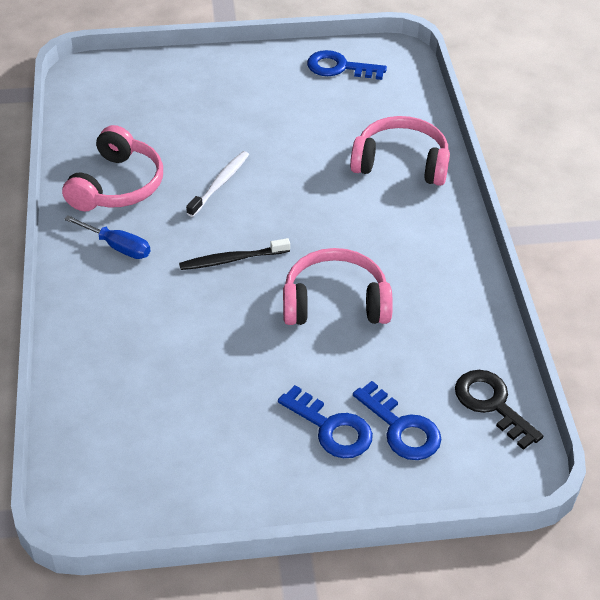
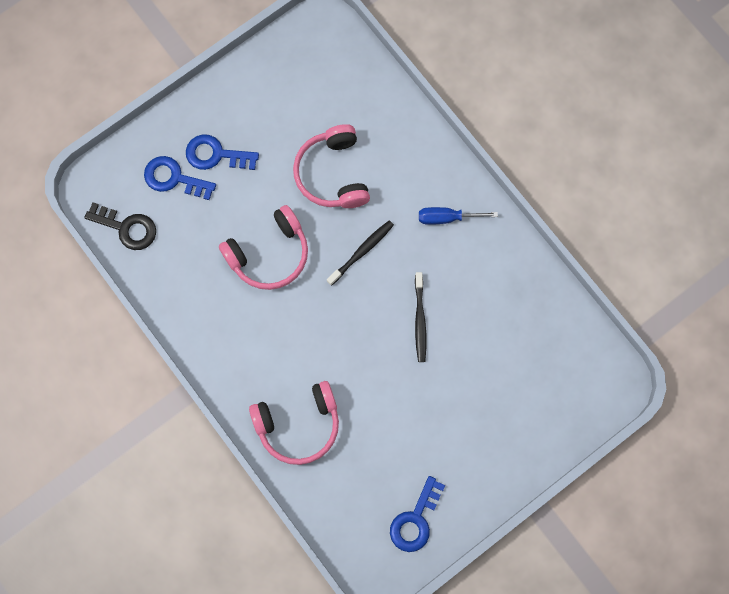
camera: 150 degrees right, 30 degrees up
(117, 185) = (492, 274): pink headphones -> pink headphones (333, 174)
(219, 184) = (420, 320): white toothbrush -> black toothbrush
(339, 67) = (415, 520): blue key -> blue key turned 135 degrees clockwise

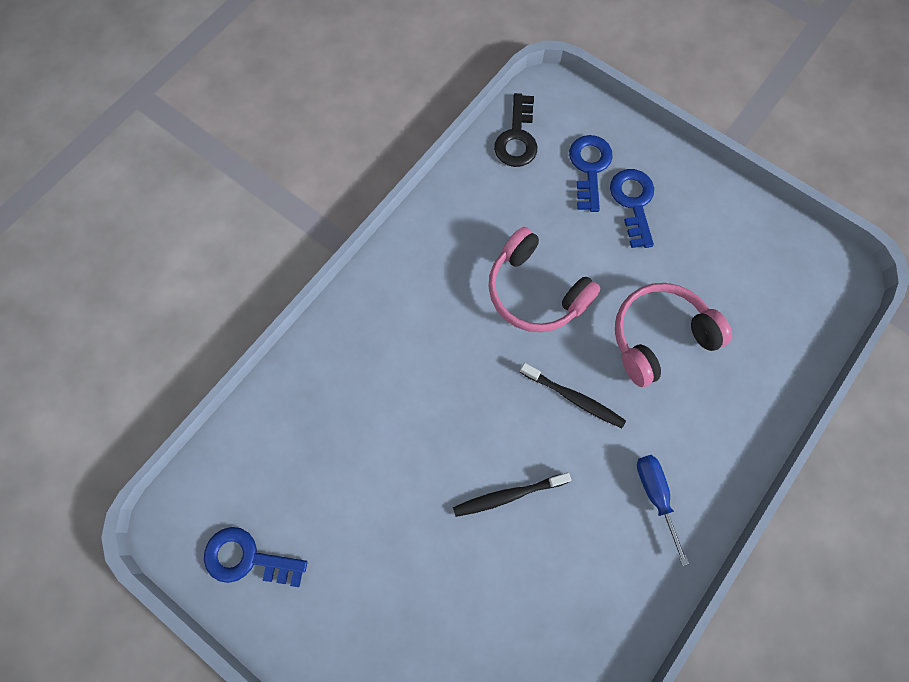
camera: 75 degrees right, 5 degrees down
(298, 424) = (339, 380): pink headphones -> none

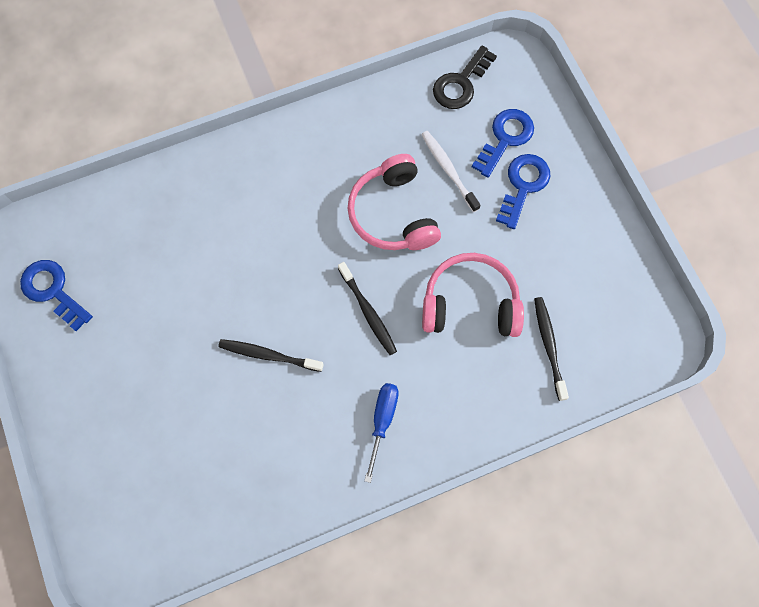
camera: 30 degrees right, 0 degrees up
(559, 223) = (448, 170): none -> white toothbrush
(752, 337) = (549, 346): none -> black toothbrush

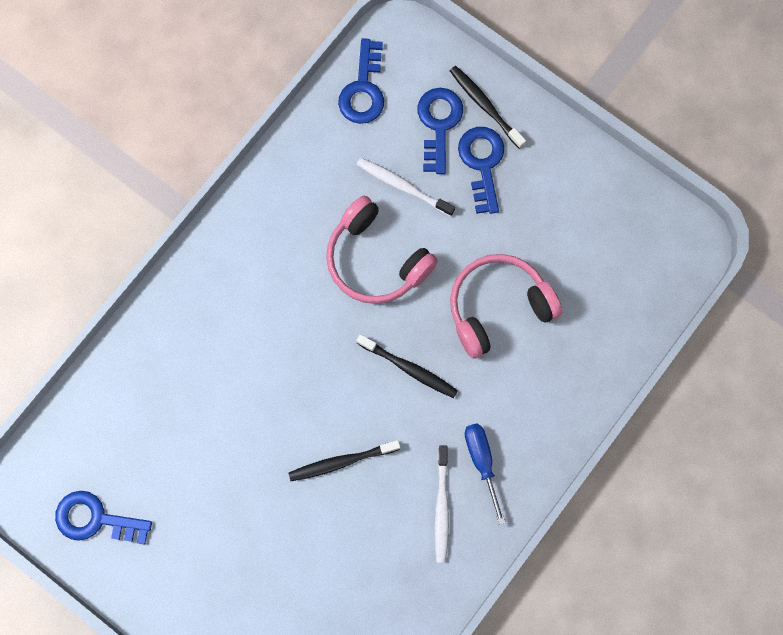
camera: 30 degrees left, 5 degrees up
(327, 438) = (441, 506): none -> white toothbrush
(460, 83) = (363, 89): black key -> blue key
(549, 346) = (591, 307): black toothbrush -> black toothbrush (485, 106)

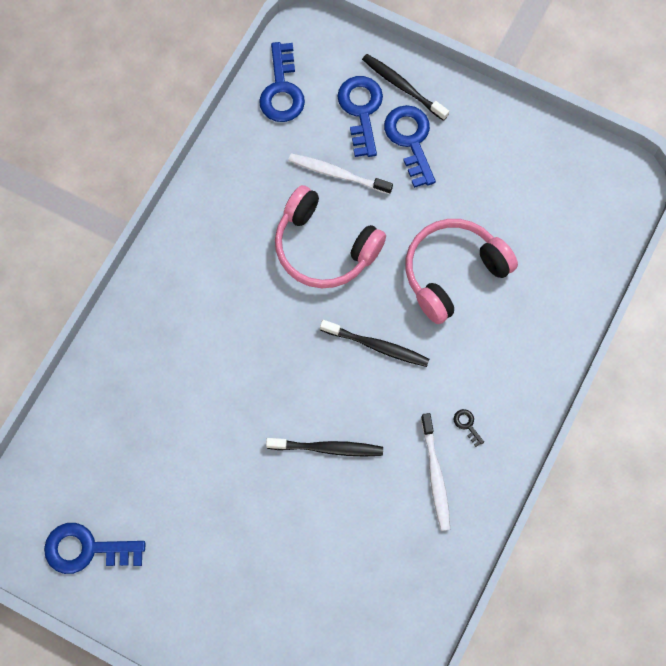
camera: 10 degrees left, 5 degrees down
(342, 461) = (327, 448): black toothbrush -> black toothbrush turned 150 degrees counterclockwise
(482, 462) = (467, 425): blue screwdriver -> black key

